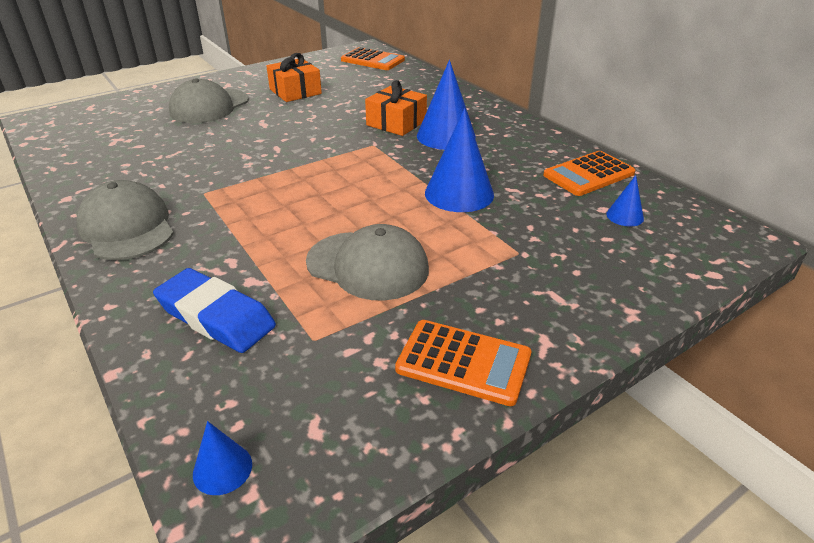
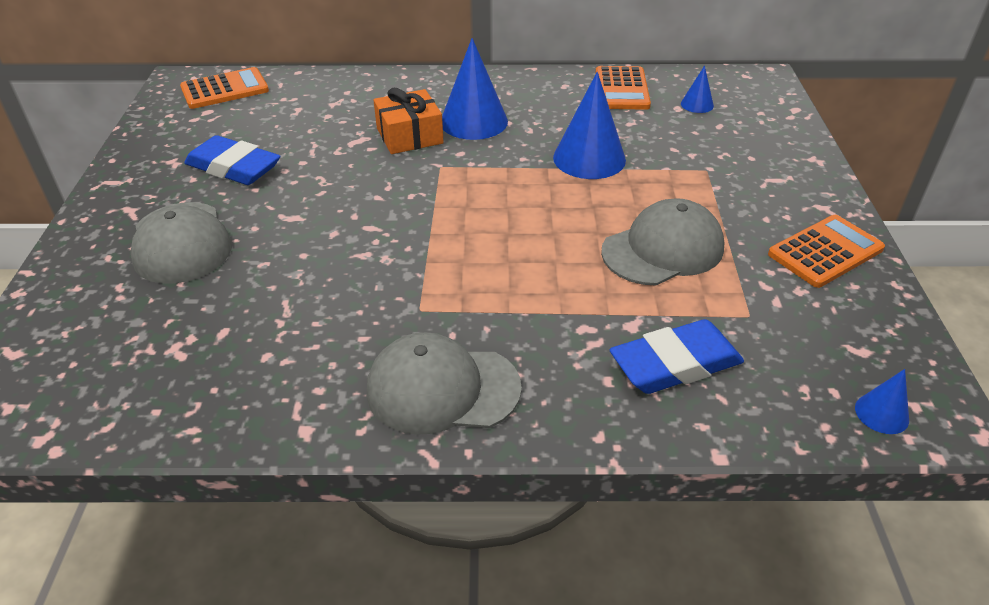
camera: 55 degrees left, 5 degrees up
(295, 91) = (234, 167): orange gift -> blue eraser

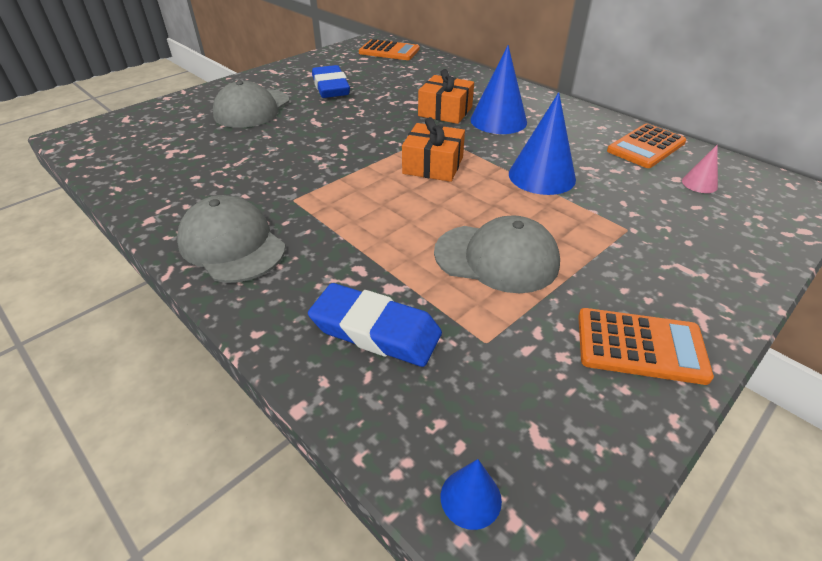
camera: 45 degrees right, 0 degrees up
(489, 198) = (433, 165): none -> orange gift
(697, 104) = (699, 184): blue cone -> pink cone

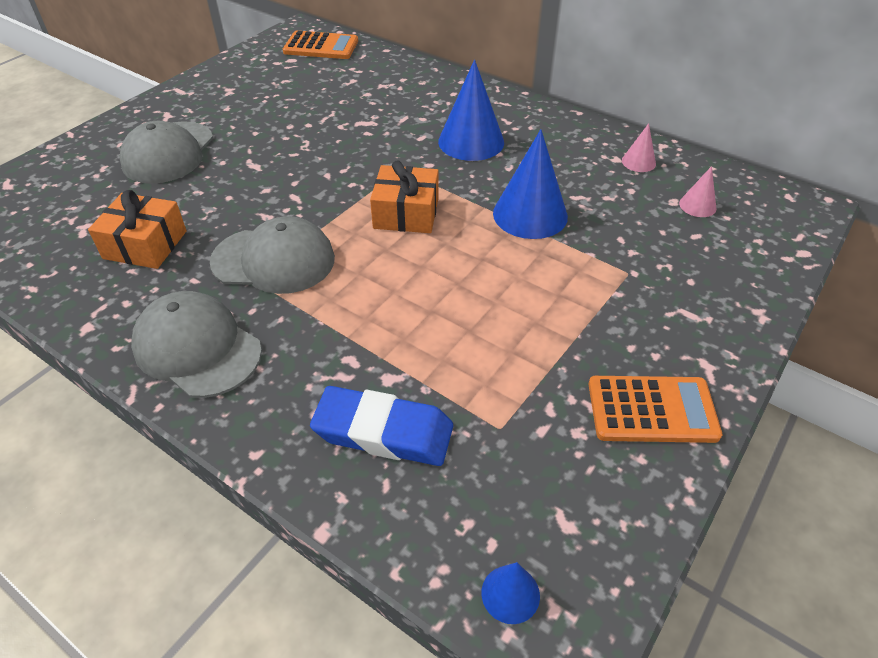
camera: 10 degrees left, 5 degrees up
(331, 87) = (260, 110): blue eraser -> none
(445, 111) = (407, 134): orange gift -> orange gift (145, 245)
(496, 258) = (496, 326): grey cap -> grey cap (274, 260)
(646, 147) = (638, 162): orange calculator -> pink cone

